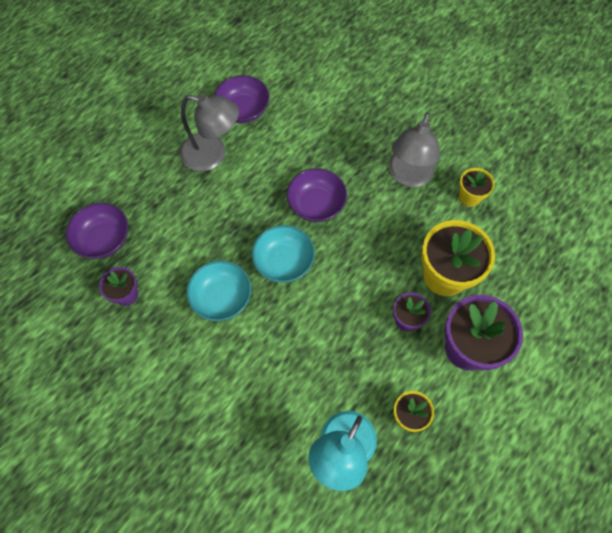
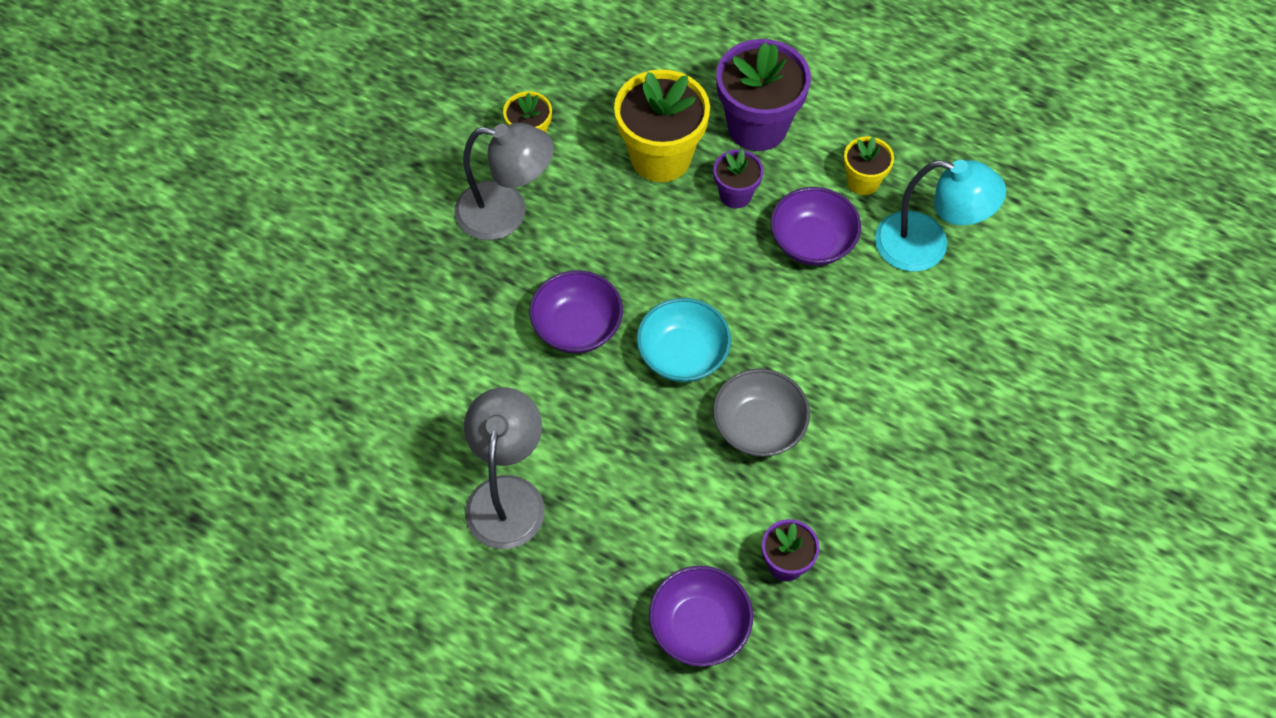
camera: 100 degrees left, 5 degrees down
(222, 298) = (758, 426): turquoise bowl -> grey bowl
(243, 110) = (408, 466): purple bowl -> purple bowl (812, 242)

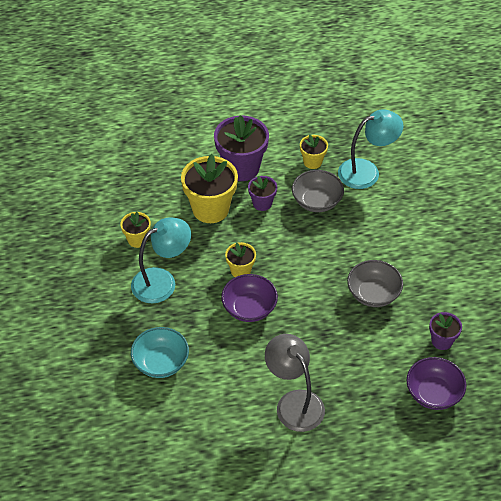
camera: 40 degrees left, 10 degrees down
(506, 213) = (162, 281): grey lamp -> turquoise lamp
(616, 268) = (240, 270): none -> yellow flower pot
(682, 355) = (309, 287): turquoise bowl -> turquoise bowl (161, 362)
(812, 242) = (317, 201): purple bowl -> grey bowl

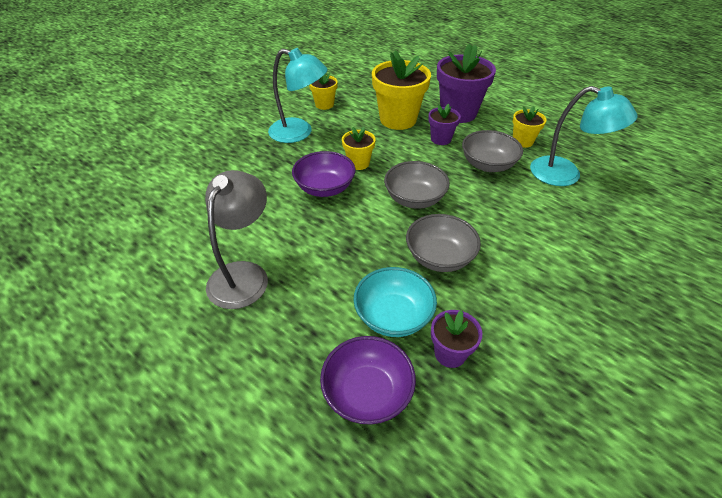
camera: 50 degrees right, 5 degrees down
(161, 362) = (216, 171): turquoise bowl -> turquoise bowl (393, 316)
(310, 267) = (414, 199): none -> grey bowl

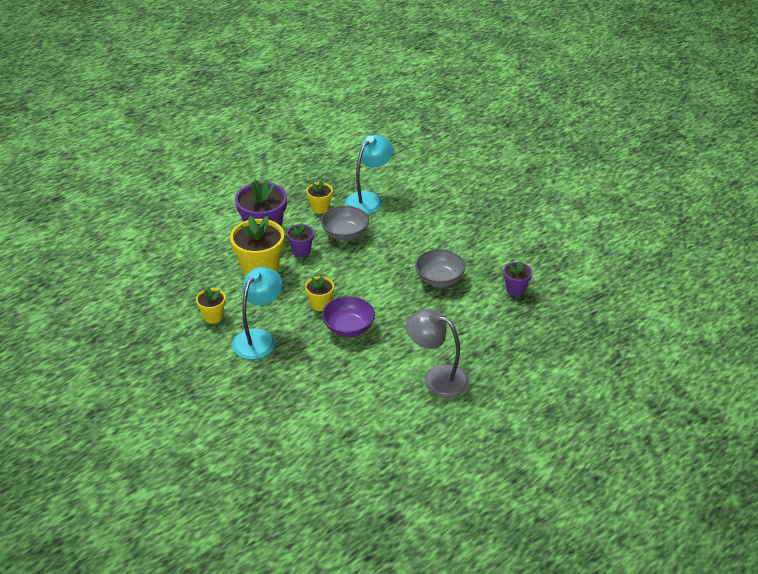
camera: 80 degrees left, 5 degrees down
(367, 392) = (537, 326): purple bowl -> none
(393, 316) = (485, 308): turquoise bowl -> none
(414, 199) = (375, 280): grey bowl -> none

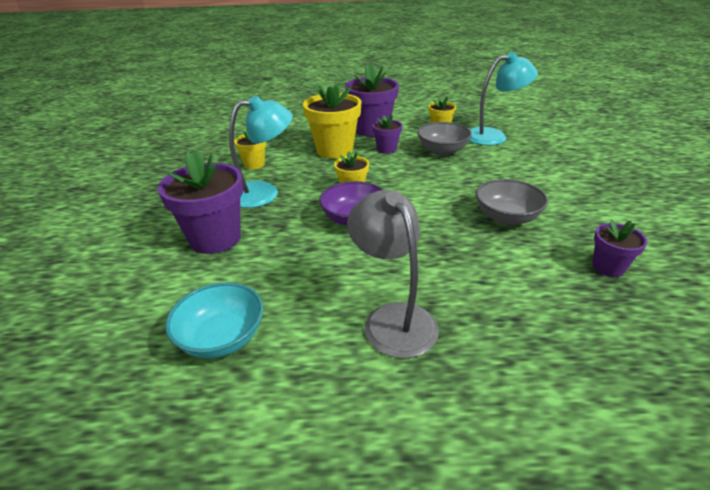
camera: 40 degrees right, 5 degrees down
(276, 389) = (215, 238): none -> purple flower pot
(364, 436) = (222, 338): none -> turquoise bowl

